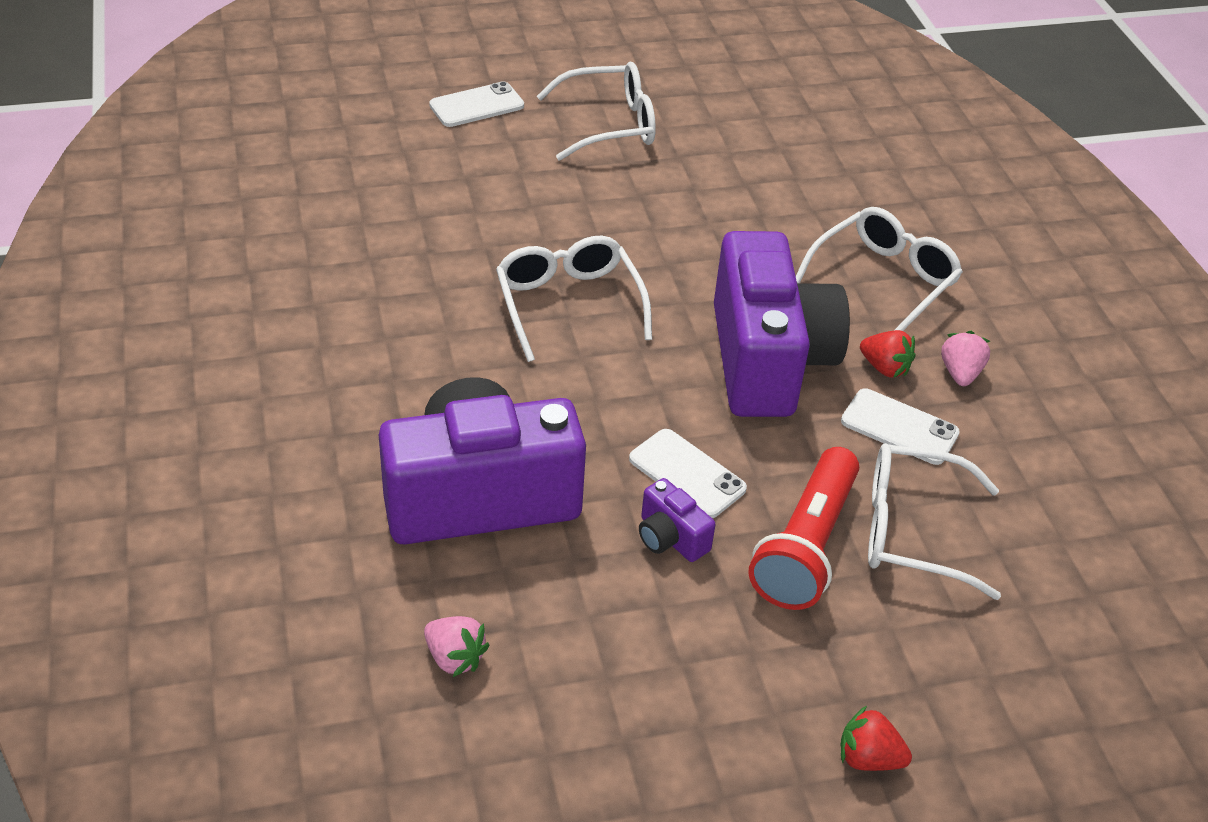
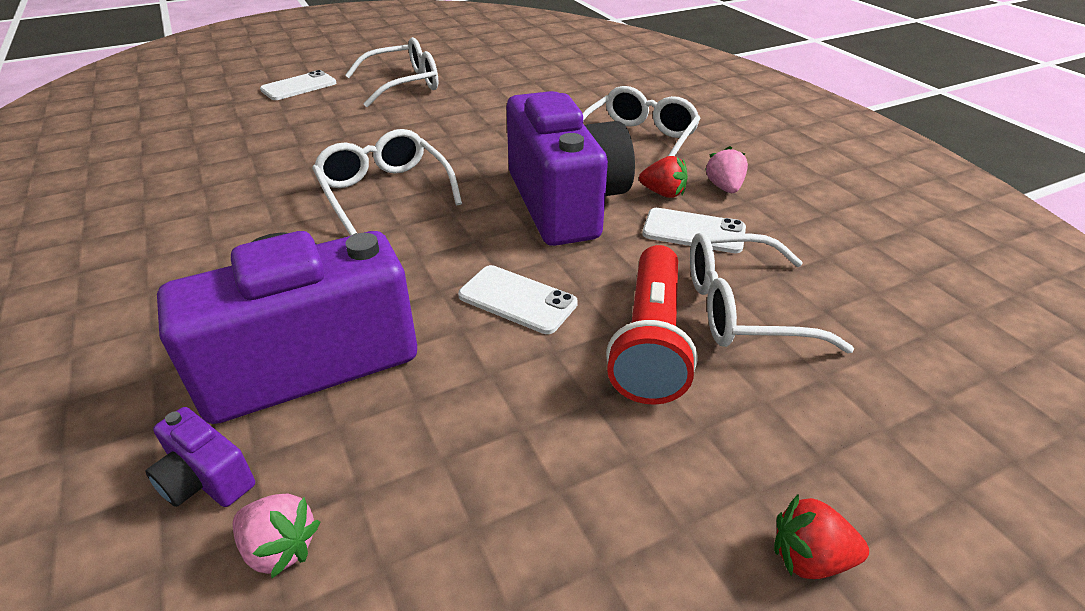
camera: 10 degrees left, 5 degrees down
(670, 538) = (514, 359): purple camera -> purple camera (206, 479)

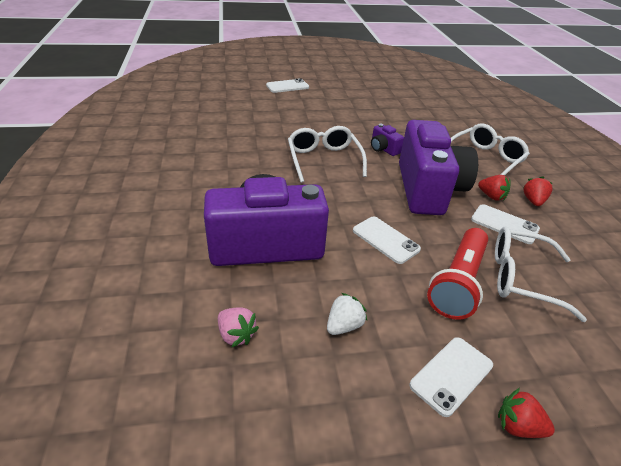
camera: 15 degrees right, 0 degrees up
(206, 479) = (206, 292): purple camera -> purple camera (383, 149)
(402, 84) = (347, 96): white glasses -> none
(480, 469) = (344, 326): none -> white strawberry
(682, 502) = (451, 375): none -> white phone
(724, 187) = (533, 201): pink strawberry -> red strawberry

